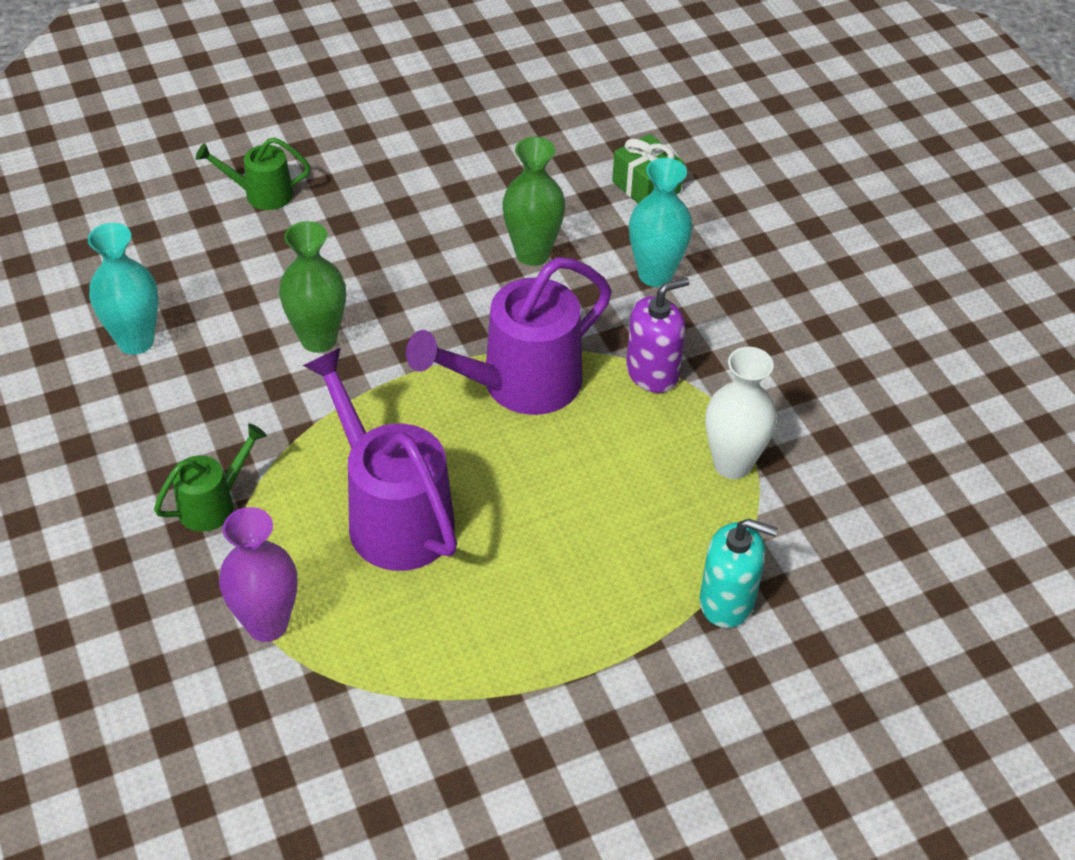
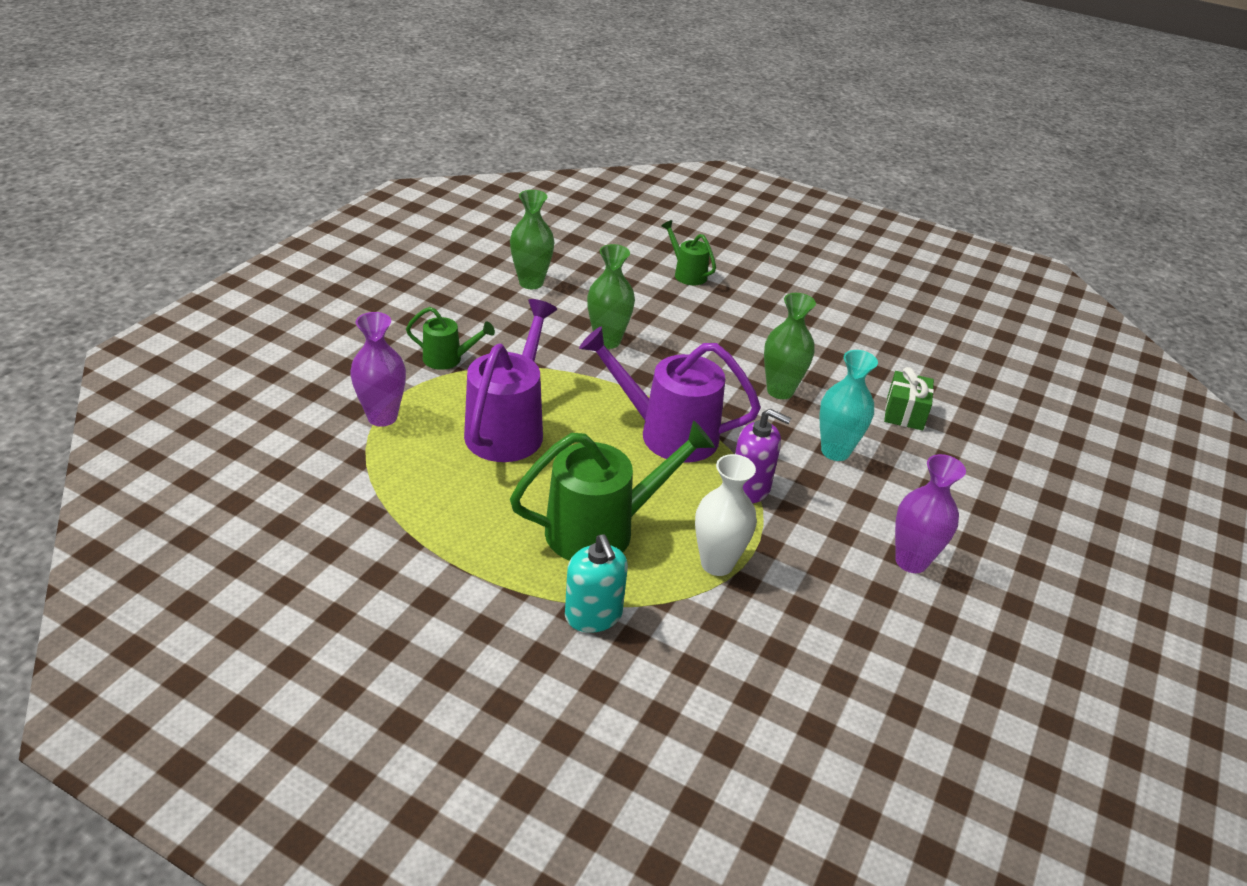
camera: 50 degrees right, 10 degrees down
(136, 341) = (531, 283): turquoise vase -> green vase
(616, 524) = (603, 529): none -> green watering can
(834, 323) = (911, 561): none -> purple vase

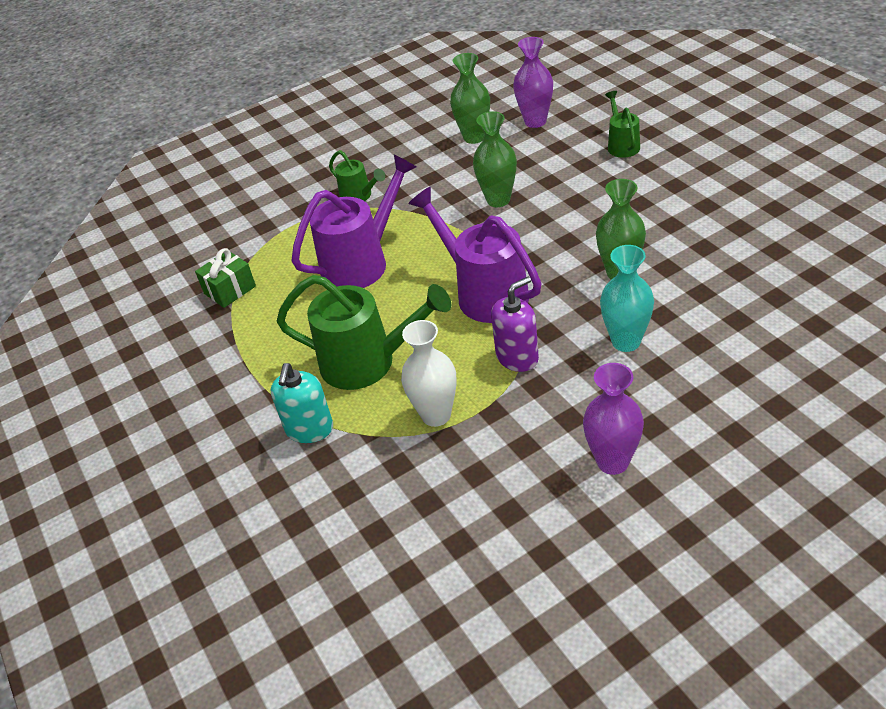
camera: 40 degrees right, 5 degrees up
(382, 417) = (279, 236): purple vase -> purple vase (535, 121)
(750, 488) = (517, 357): purple soap dispenser -> purple soap dispenser turned 90 degrees counterclockwise
(904, 413) = (731, 319): green gift -> green gift (230, 290)

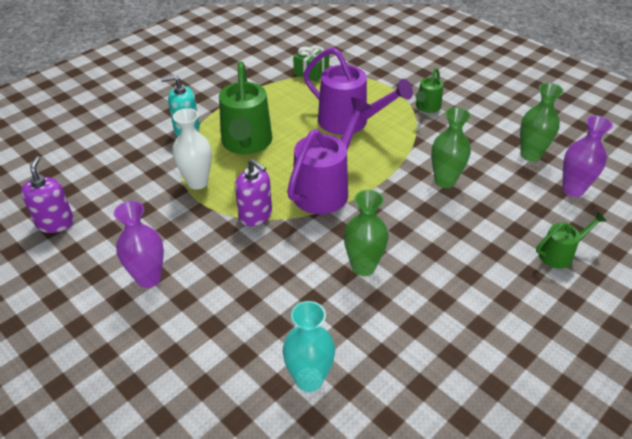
camera: 70 degrees right, 0 degrees up
(481, 583) = (55, 223): none -> purple soap dispenser
(626, 341) = (277, 277): turquoise vase -> turquoise vase (309, 379)

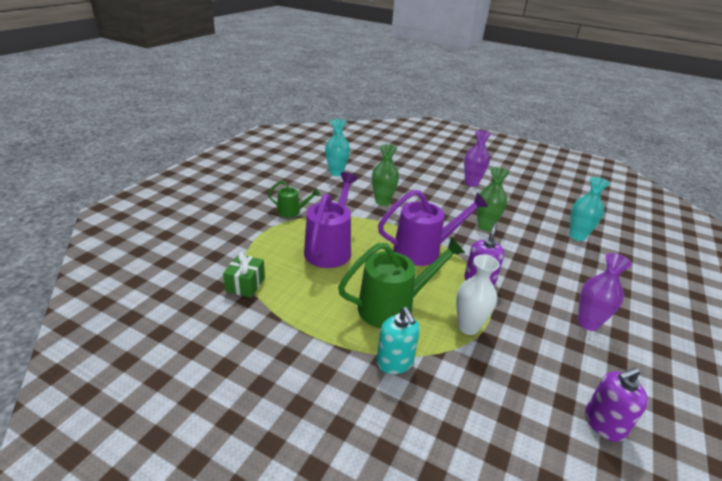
camera: 110 degrees left, 10 degrees down
(325, 188) = (424, 250): purple watering can -> purple watering can turned 150 degrees clockwise
(530, 155) = (336, 173): green vase -> turquoise vase
(560, 254) = (421, 168): green watering can -> none
(572, 190) = (364, 162): purple vase -> purple vase (471, 183)

